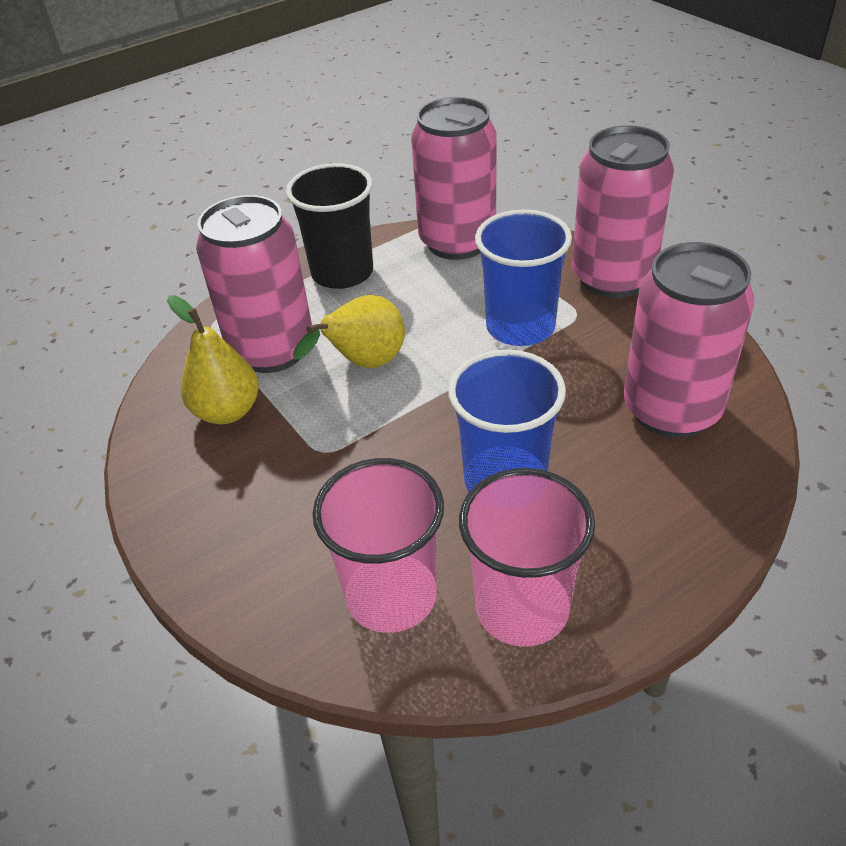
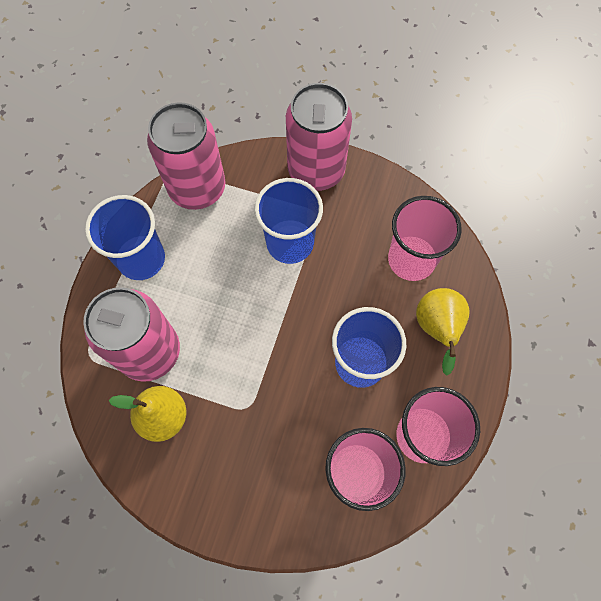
camera: 40 degrees left, 25 degrees up
(342, 273) = (141, 259): black cup -> blue cup
(364, 364) = (219, 328): yellow pear -> yellow pear (437, 329)
(671, 410) = (411, 259): pink can -> pink cup

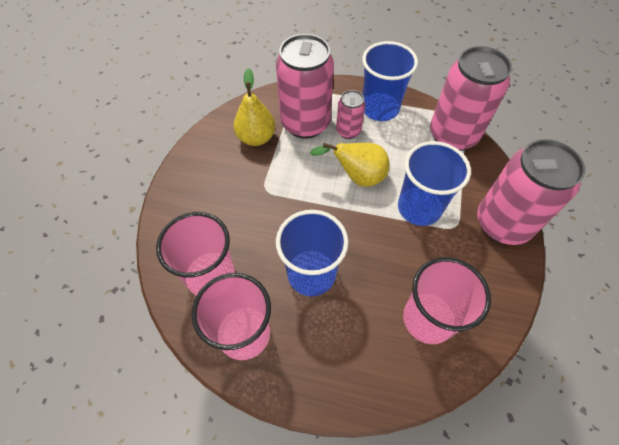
camera: 85 degrees right, 10 degrees down
(171, 301) = (348, 131): none -> pink can
(437, 329) = (355, 347): yellow pear -> yellow pear (357, 177)

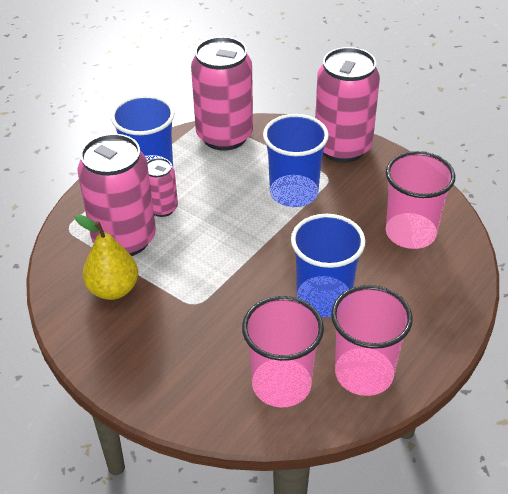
camera: 65 degrees left, 15 degrees down
(357, 177) = (228, 223): yellow pear -> none

